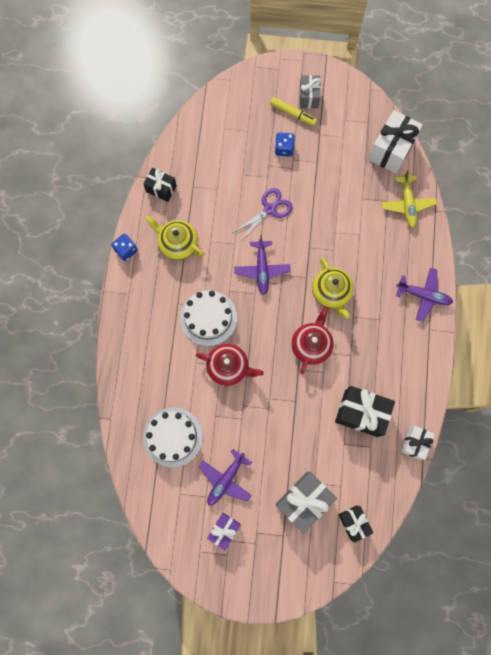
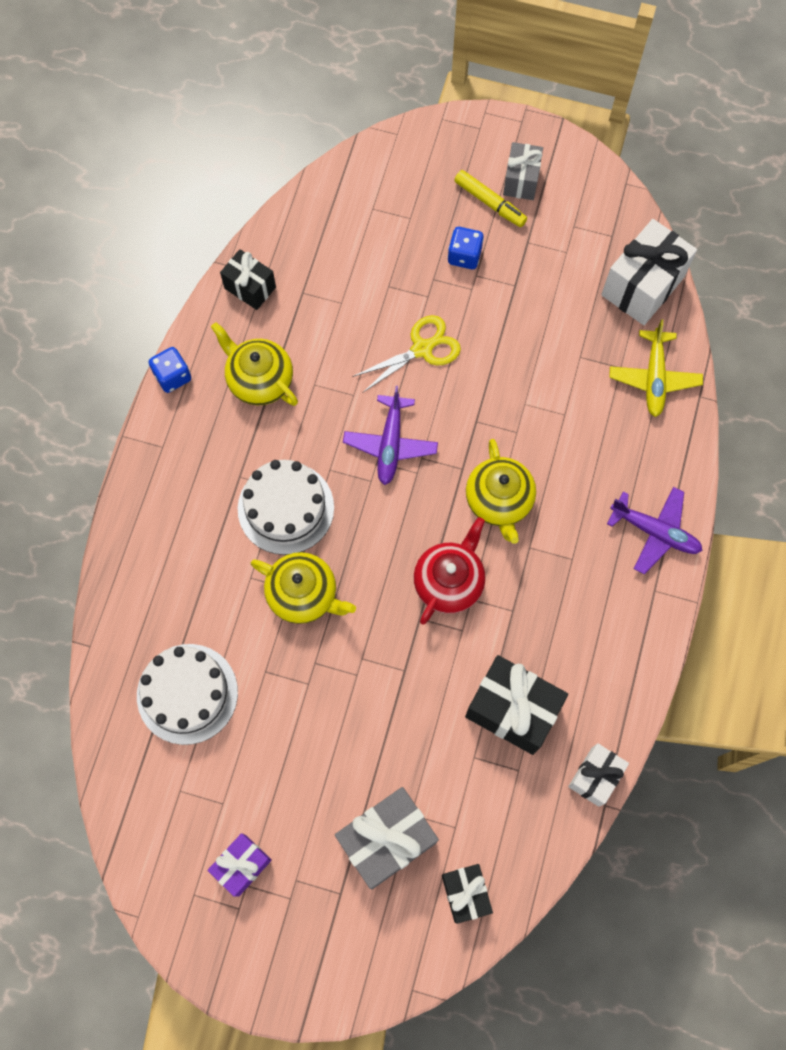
camera: 10 degrees right, 5 degrees down
(226, 479) = (262, 781): purple plane -> none
(229, 367) = (303, 594): red teapot -> yellow teapot
(269, 209) = (422, 349): purple scissors -> yellow scissors

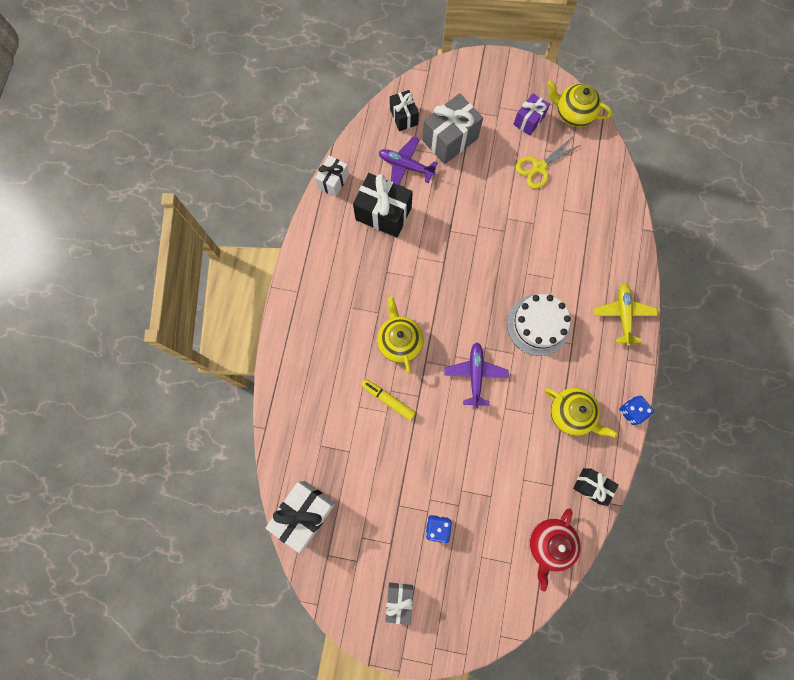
camera: 175 degrees right, 5 degrees up
(187, 693) = (578, 207): white cake -> none
(303, 594) = (518, 270): yellow teapot -> yellow teapot (573, 113)
(422, 349) = (461, 447): yellow scissors -> yellow scissors (539, 167)
(449, 582) = (427, 286): red teapot -> red teapot (549, 543)
(490, 203) = (422, 576): yellow marker -> yellow marker (388, 399)
(654, 378) = (297, 439): yellow plane -> yellow plane (623, 314)
(655, 532) = (297, 329): purple plane -> purple plane (405, 166)

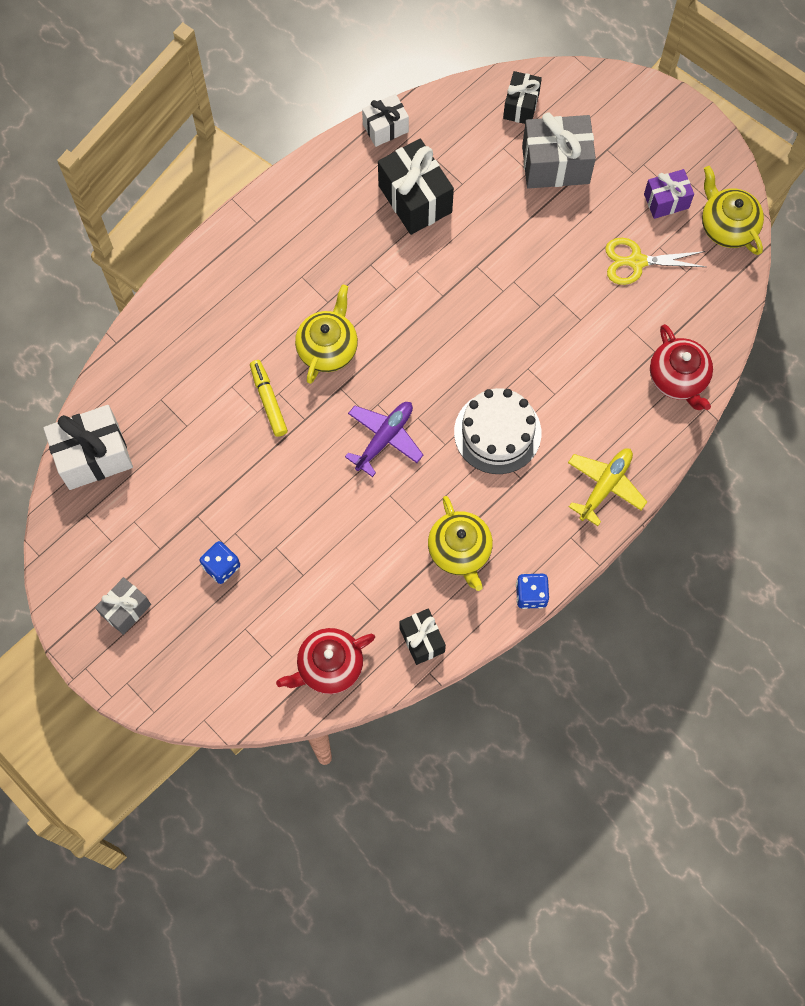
camera: 35 degrees right, 5 degrees down
(405, 166) = (481, 162): purple plane -> none
(614, 221) = (678, 378): none -> red teapot

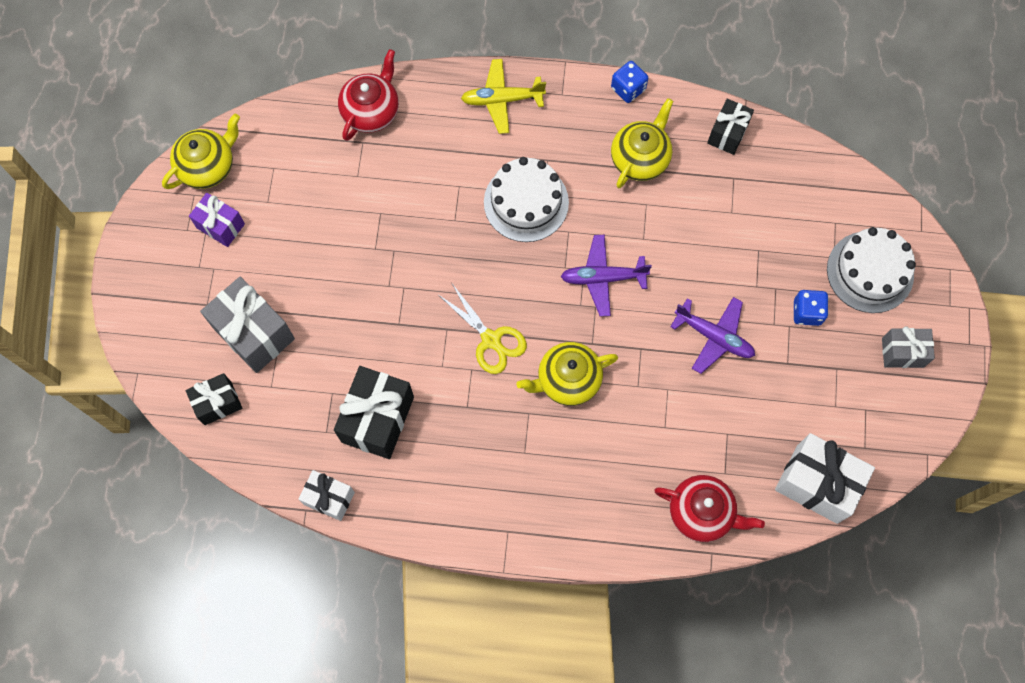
camera: 130 degrees left, 0 degrees up
(208, 645) = (870, 272): none -> white cake
(265, 480) = (714, 337): none -> purple plane
(268, 400) = (650, 388): yellow marker -> none
(329, 666) = (804, 179): red teapot -> red teapot (701, 512)
(636, 261) = (294, 209): yellow scissors -> yellow scissors (491, 340)
(727, 226) = (208, 166): yellow teapot -> yellow teapot turned 150 degrees counterclockwise

